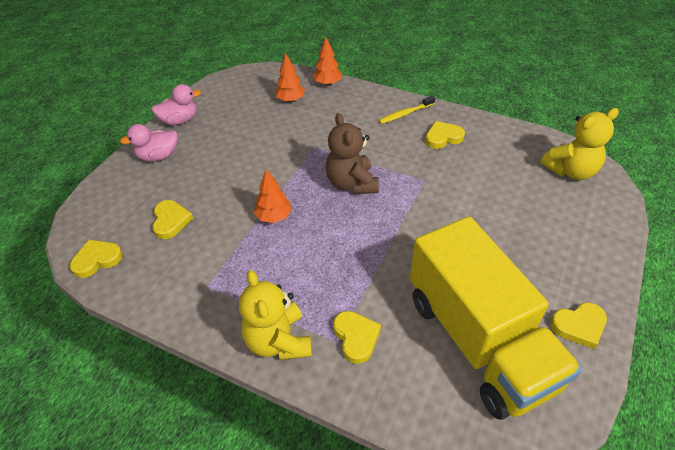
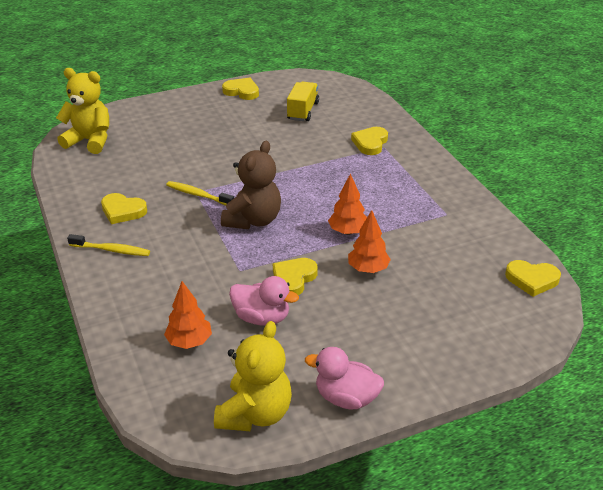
camera: 140 degrees left, 10 degrees down
(158, 156) = (409, 358): pink duck -> pink duck (262, 318)
(171, 221) = (443, 277): yellow heart -> yellow heart (293, 279)
(278, 341) = (421, 164): yellow teddy bear -> yellow teddy bear (255, 414)
(328, 83) = (119, 338): orange tree -> orange tree (368, 269)
(417, 178) = (198, 195): none -> yellow toothbrush
(478, 340) = (303, 111): yellow truck -> yellow truck, size x0.41

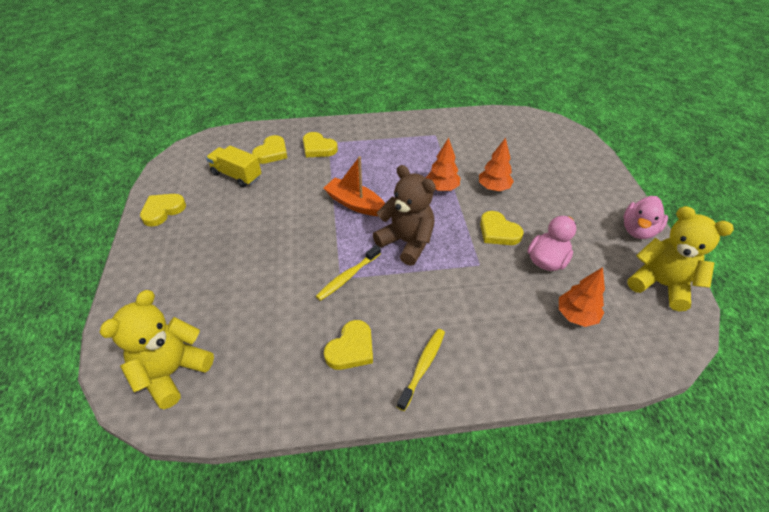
camera: 75 degrees left, 10 degrees up
(295, 181) = (355, 204): none -> orange boat
(532, 280) = (519, 120): yellow heart -> yellow heart (271, 152)

